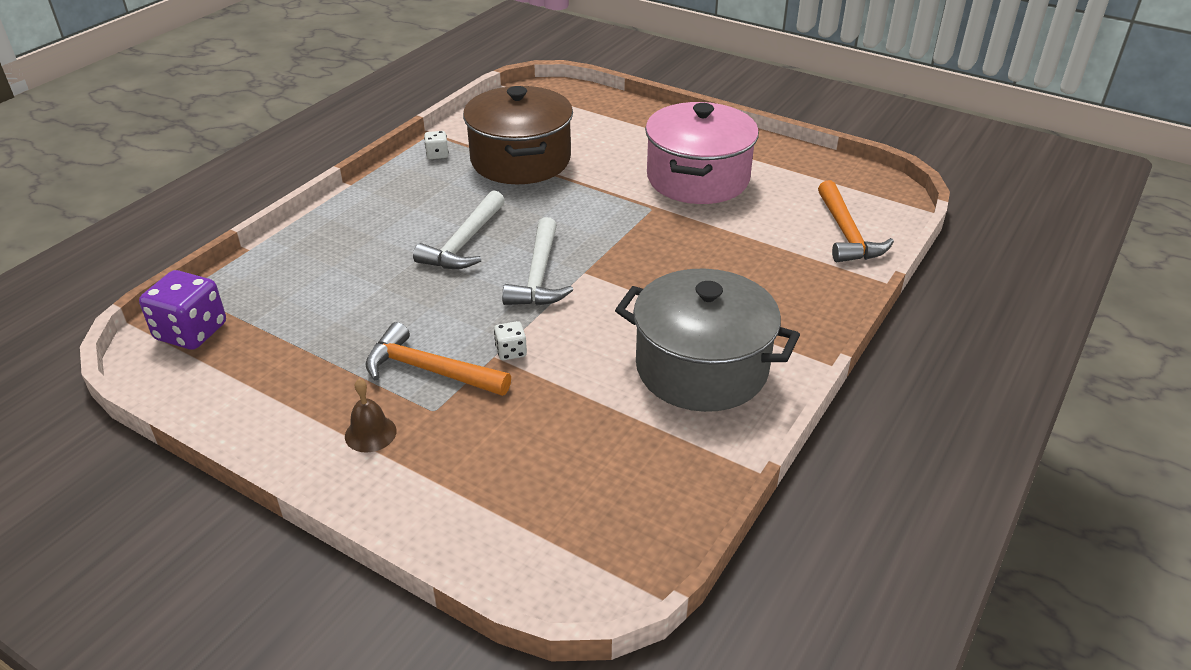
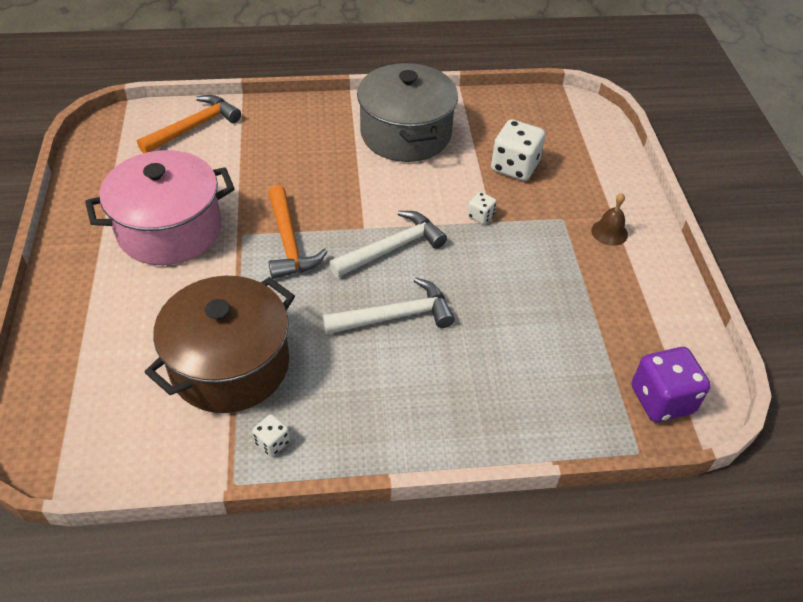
camera: 130 degrees left, 10 degrees up
(429, 370) = (538, 242): orange hammer -> orange hammer (289, 242)
(552, 425) = (514, 167): none -> white dice

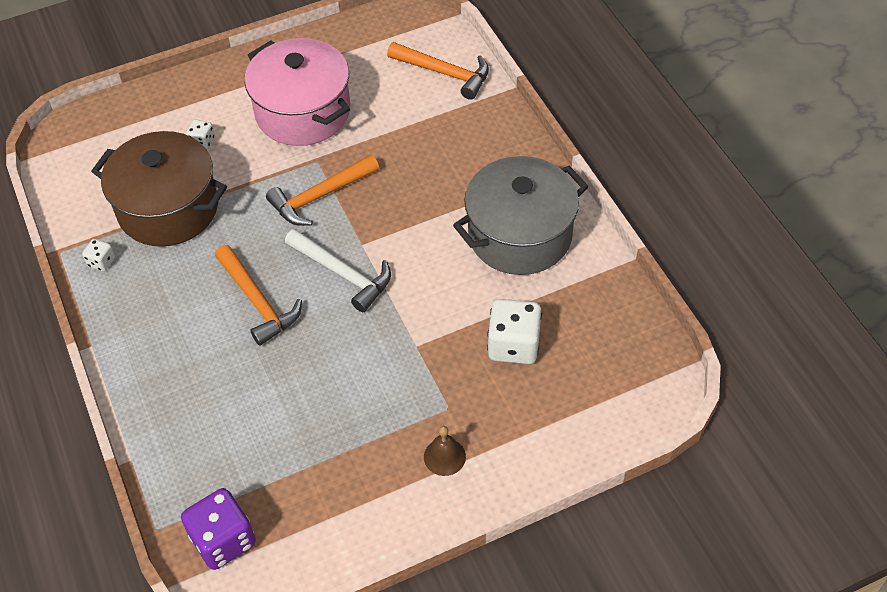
camera: 75 degrees right, 5 degrees up
(395, 316) = (258, 302): white hammer -> orange hammer
(480, 216) = (419, 333): white dice -> white dice (202, 141)

